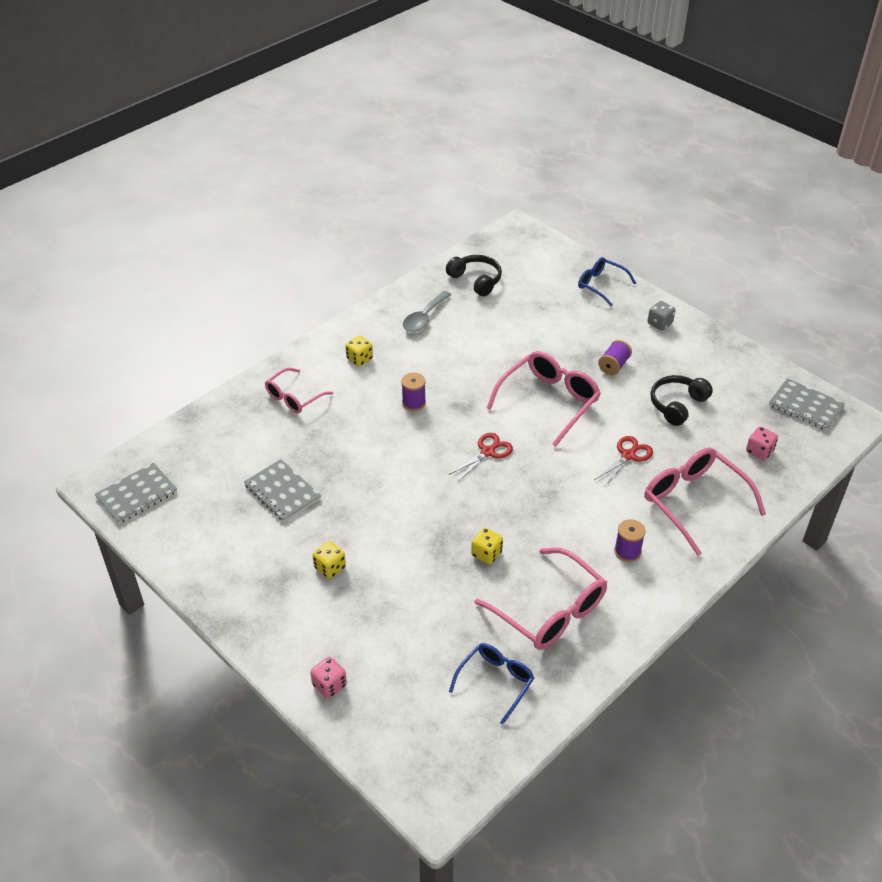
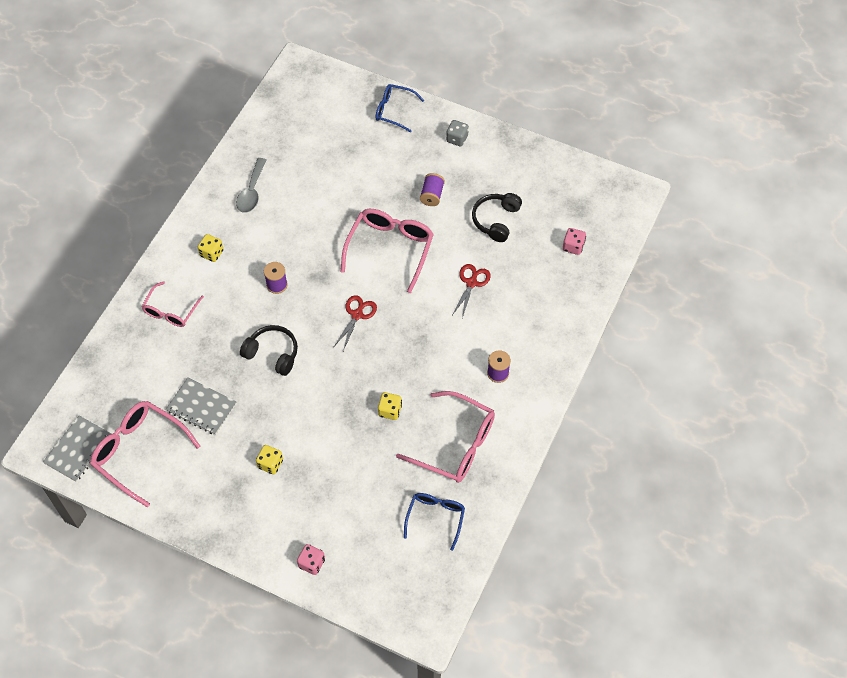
camera: 20 degrees left, 15 degrees up
(476, 280) = (282, 137): black headphones -> black headphones (272, 353)
(693, 502) = (535, 311): pink glasses -> pink glasses (139, 452)
(805, 406) = (598, 190): grey notebook -> none

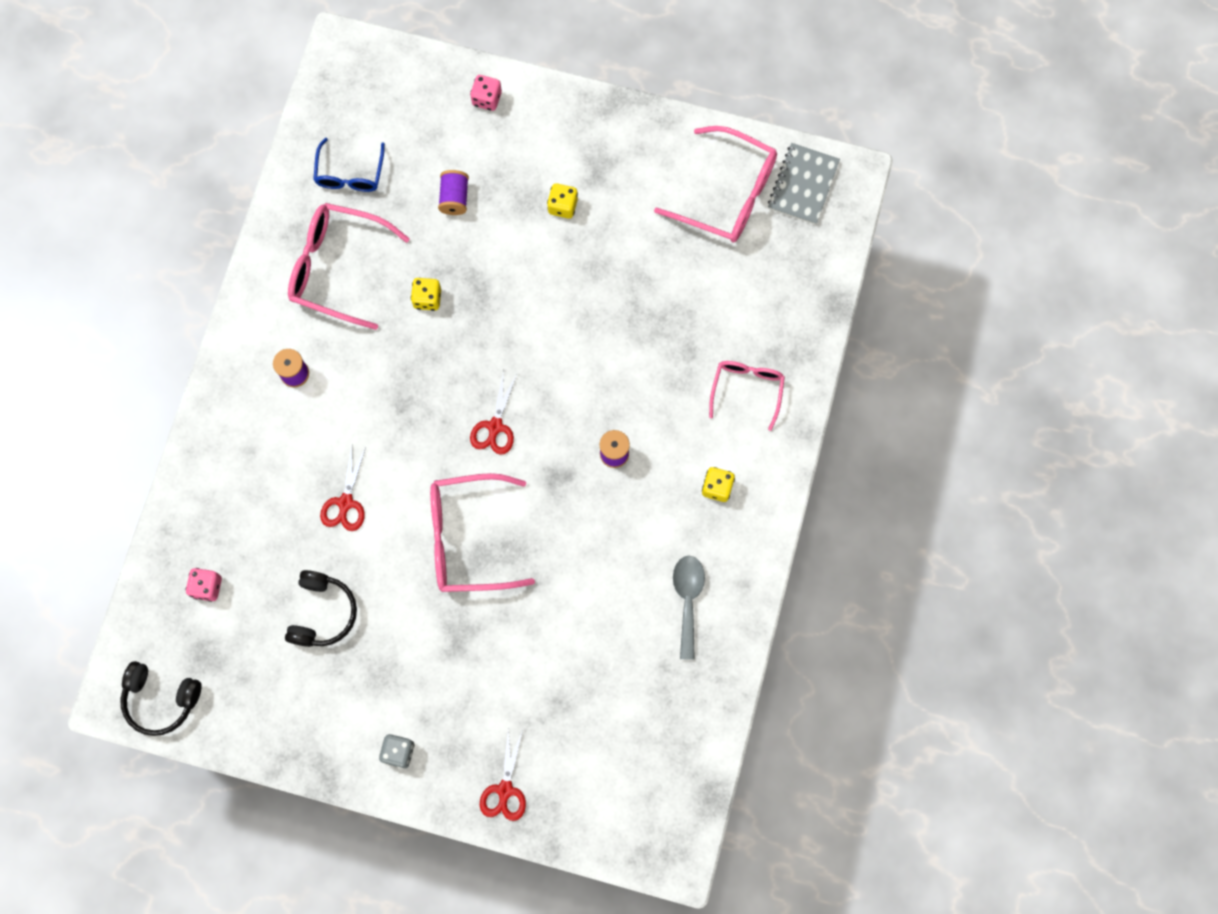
camera: 170 degrees right, 15 degrees up
(201, 407) = (667, 263): grey notebook -> none
(272, 353) = (595, 351): black headphones -> black headphones (161, 699)
(390, 249) = (468, 538): pink glasses -> pink glasses turned 75 degrees clockwise
(394, 110) = (505, 790): blue glasses -> red scissors
(432, 195) = (422, 640): purple spool -> purple spool (454, 198)

